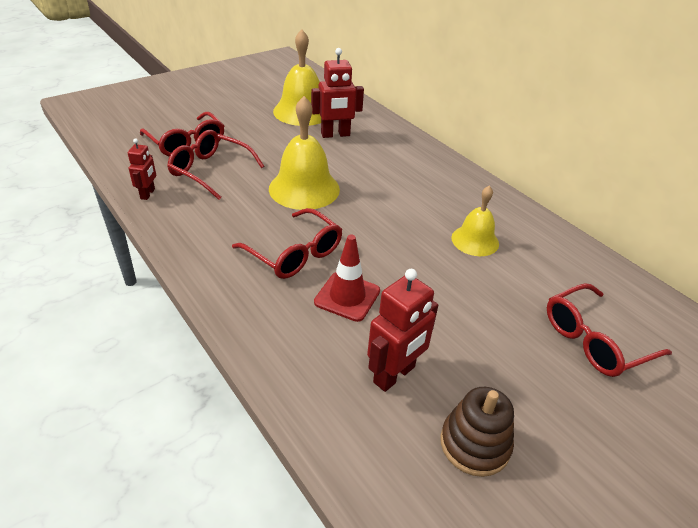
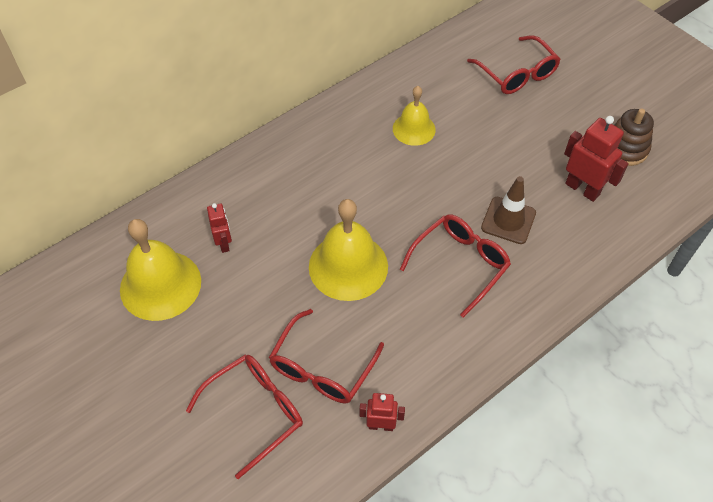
camera: 90 degrees left, 15 degrees up
(335, 135) = (224, 243): red robot -> red robot, size x0.60
(347, 296) = (508, 220): red traffic cone -> brown traffic cone

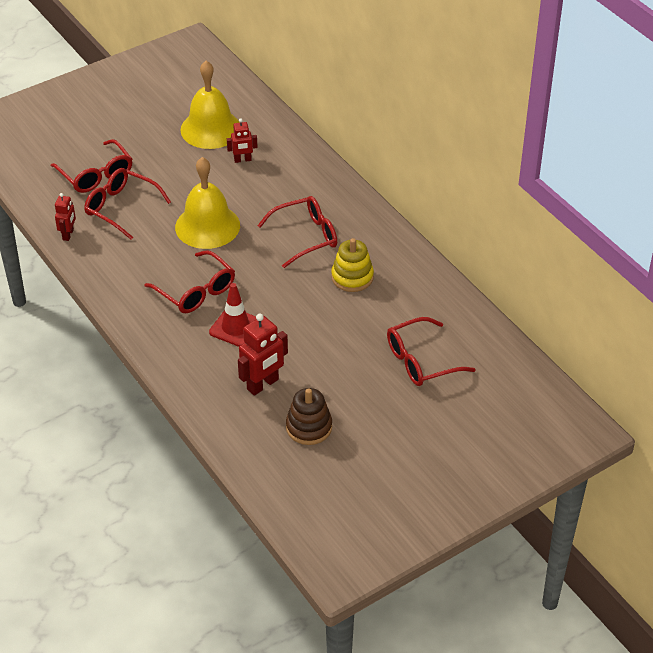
camera: 95 degrees right, 10 degrees down
(356, 171) = (306, 236): none -> red glasses
(414, 129) = (352, 277): yellow bell -> yellow stacking toy
(508, 220) = (235, 327): brown traffic cone -> red traffic cone

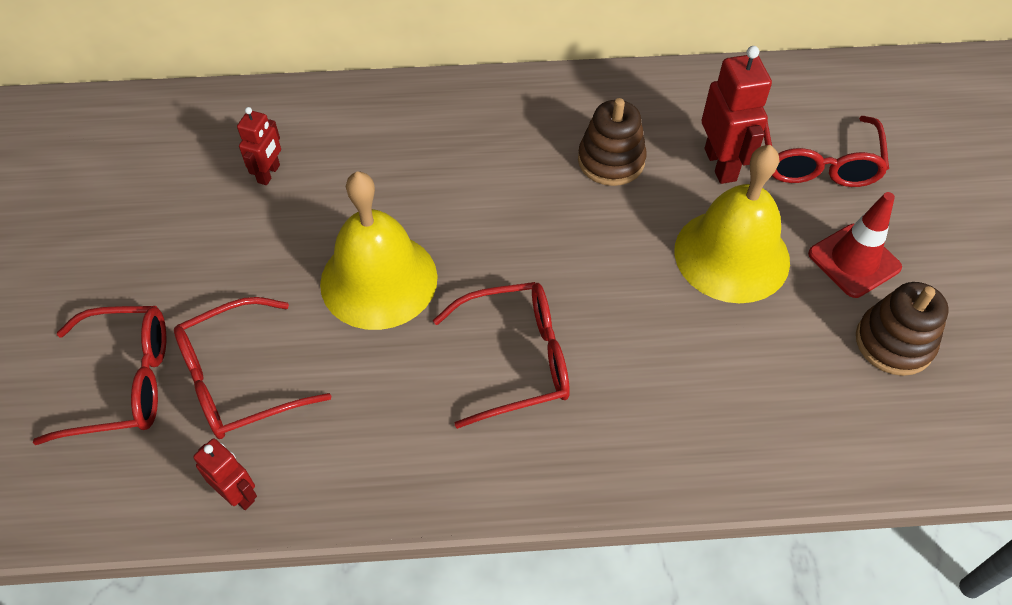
camera: 60 degrees left, 10 degrees up
(210, 129) = (164, 181): yellow bell -> yellow bell (731, 255)
(235, 327) = (631, 342): red traffic cone -> red traffic cone (854, 261)
(263, 384) = (776, 361): red robot -> red robot (721, 165)
(306, 236) = (492, 174): red glasses -> none
(352, 277) = (611, 161): yellow stacking toy -> brown stacking toy

